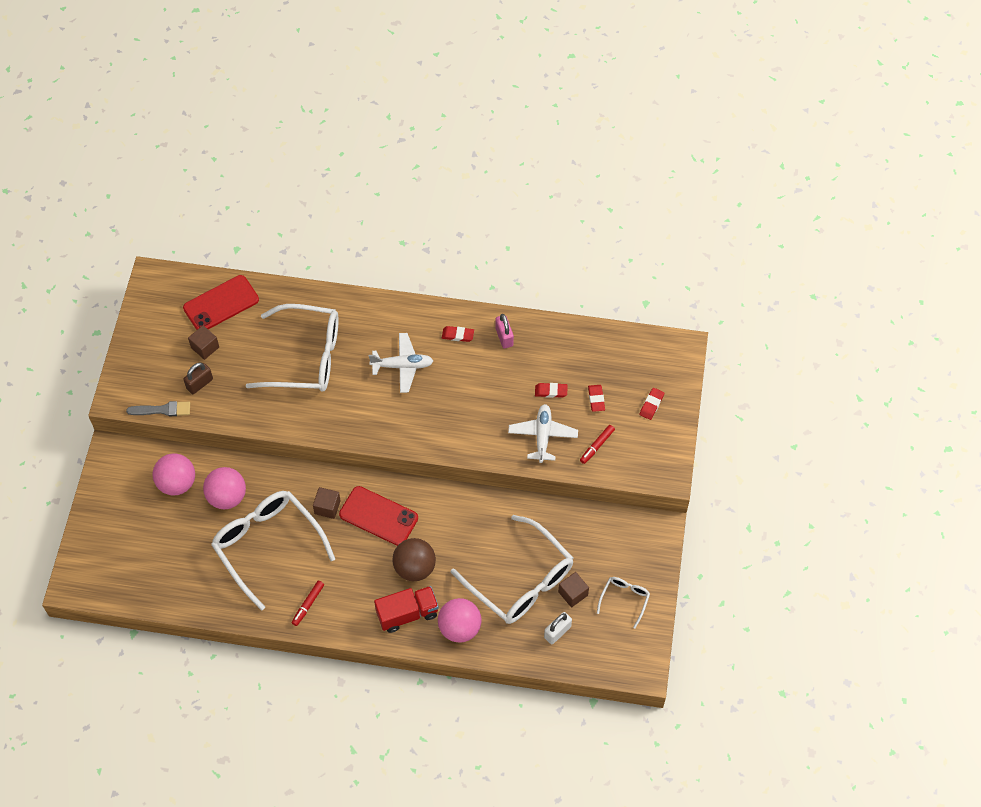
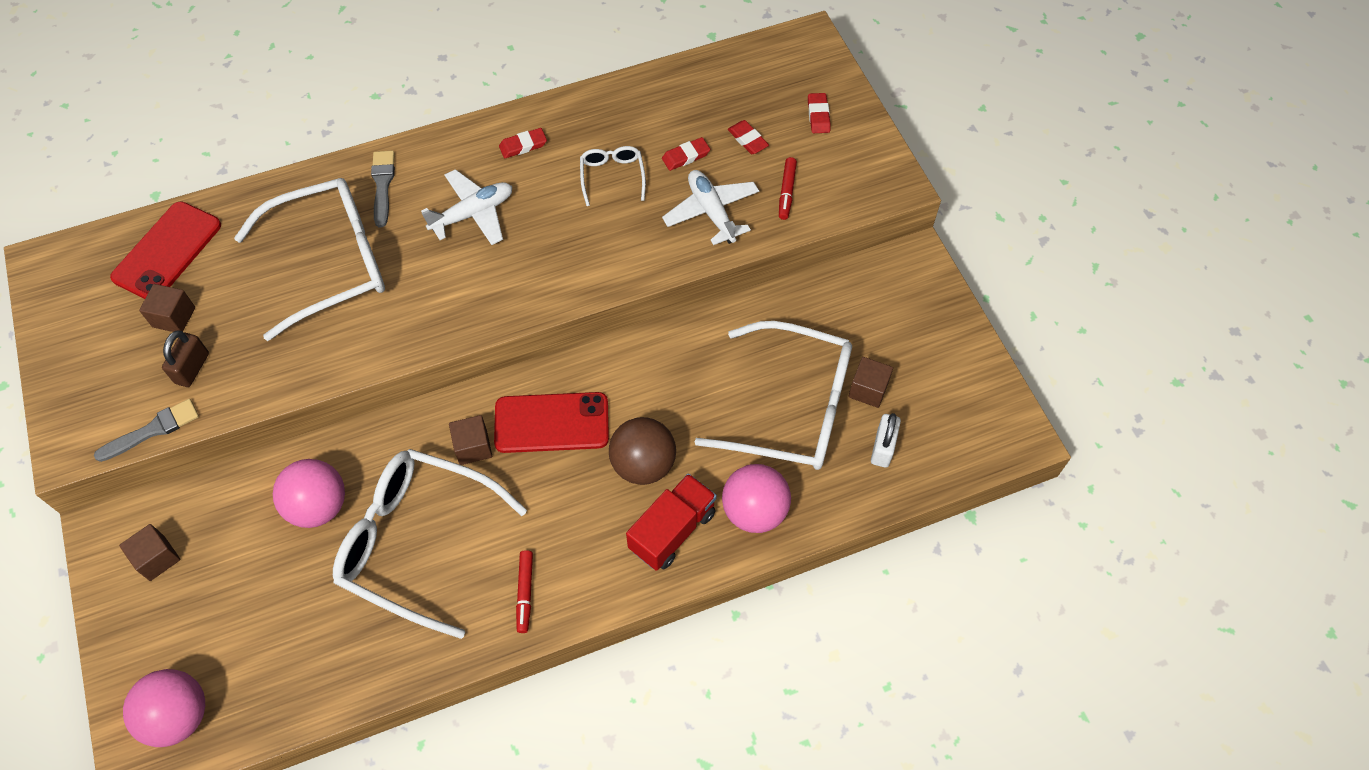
camera: 30 degrees left, 0 degrees up
(131, 481) = (157, 558): none -> brown cube
(177, 483) = (231, 525): pink ball -> pink ball (179, 716)
(361, 321) = (383, 185): none -> grey brush
(504, 337) = (584, 121): pink padlock -> none
(624, 599) = (935, 364): white glasses -> white glasses (612, 176)

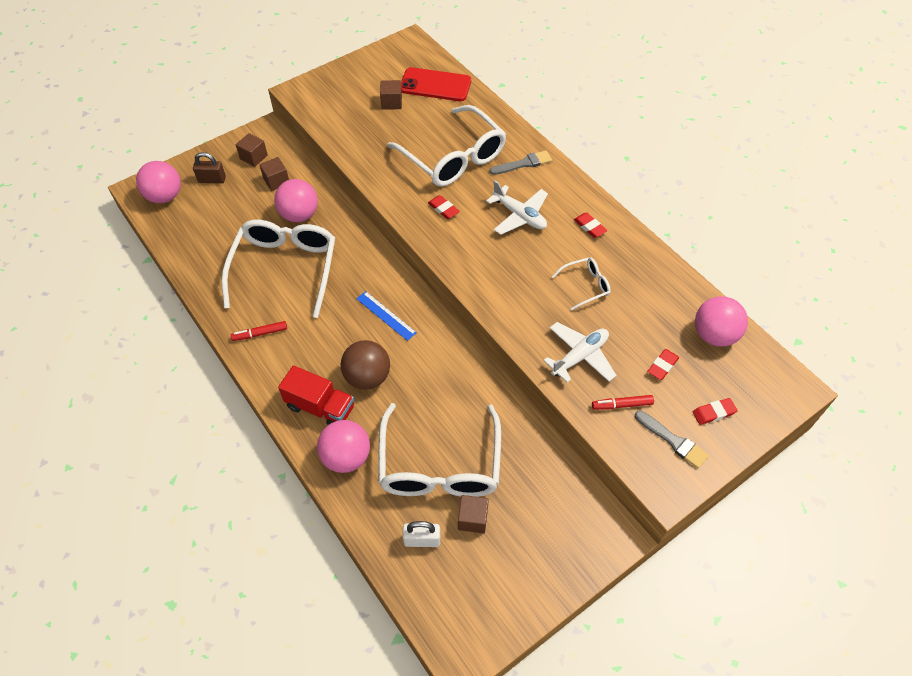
camera: 75 degrees right, 5 degrees down
(152, 430) = (316, 119): grey brush -> grey brush (672, 440)
(192, 368) = (360, 121): brown padlock -> brown padlock (212, 180)
(473, 447) = (357, 278): brown cube -> brown cube (276, 181)
(551, 423) = (386, 315): red phone -> blue ruler
(686, 156) = (626, 327): red eraser -> red eraser (443, 209)
(722, 81) = (714, 335): none -> pink ball

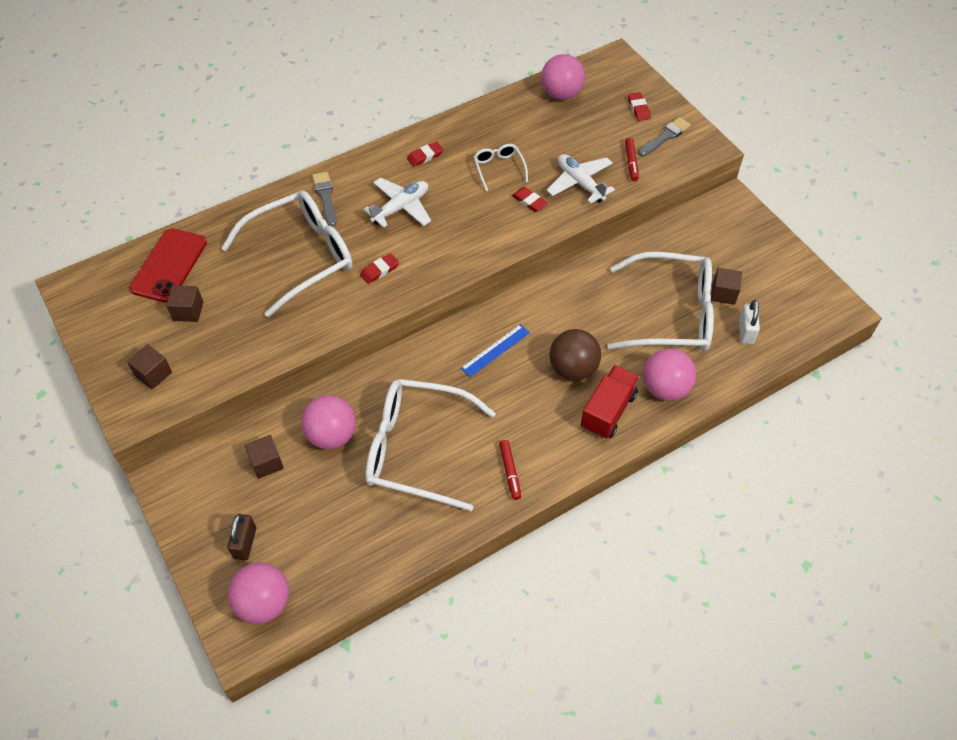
camera: 85 degrees left, 0 degrees up
(254, 157) = (214, 492): brown cube -> brown cube (153, 374)
(662, 366) = (592, 131): red eraser -> red eraser (529, 201)

